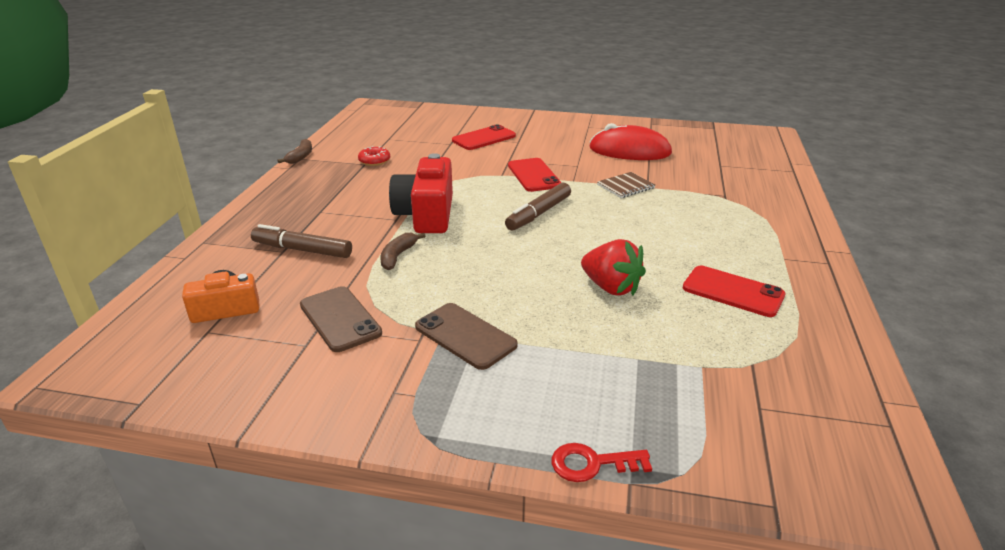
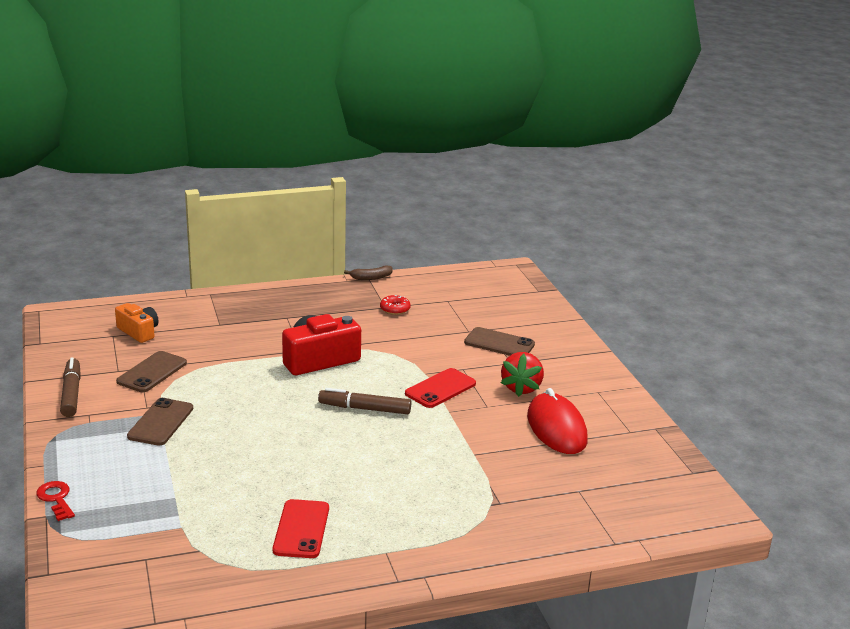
camera: 60 degrees right, 5 degrees down
(302, 250) = (226, 330): brown marker -> brown marker (71, 393)
(398, 256) = (245, 368): brown banana -> none
(484, 138) = (499, 343): red phone -> brown phone
(611, 287) = (265, 468): red strawberry -> red strawberry (521, 388)
(625, 186) = (463, 441): brown notebook -> none

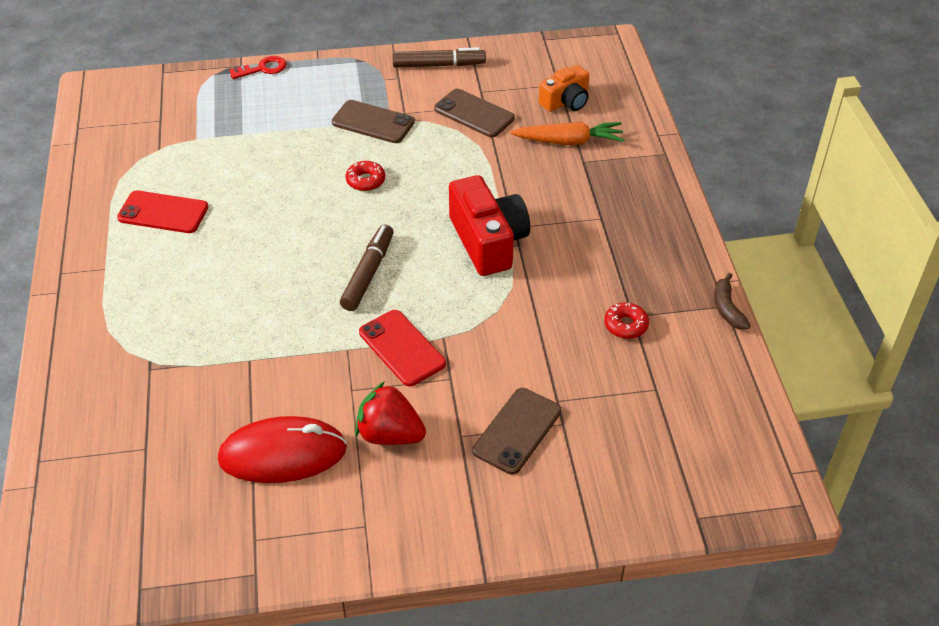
camera: 100 degrees right, 20 degrees up
(194, 330) = (569, 141): none -> orange carrot
(247, 419) = (365, 181): none -> red donut

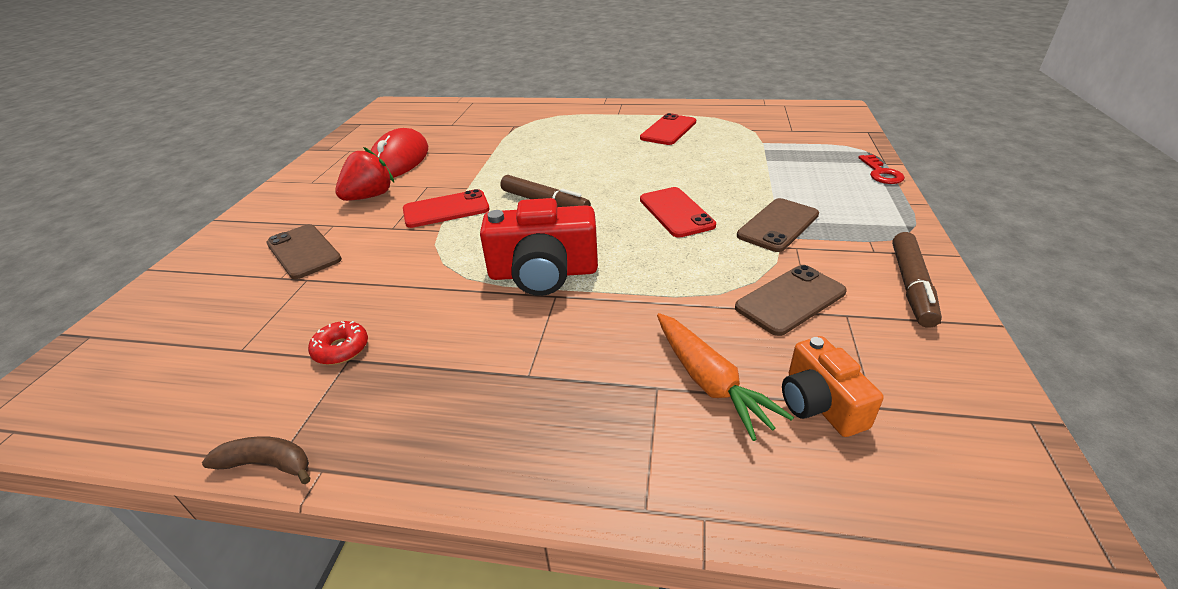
camera: 110 degrees right, 10 degrees down
(365, 181) = (676, 212): red donut -> red phone
(569, 141) = (709, 381): orange carrot -> orange carrot turned 45 degrees counterclockwise

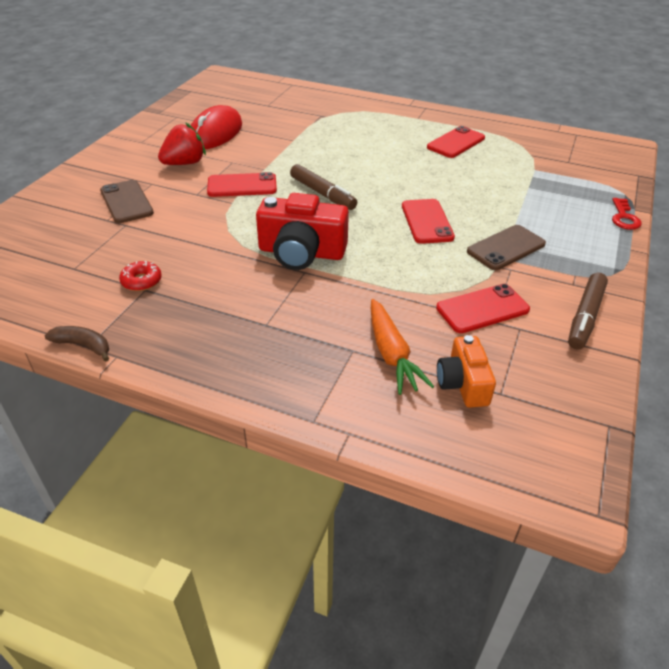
camera: 10 degrees right, 5 degrees up
(790, 300) = (482, 309): brown phone -> red phone

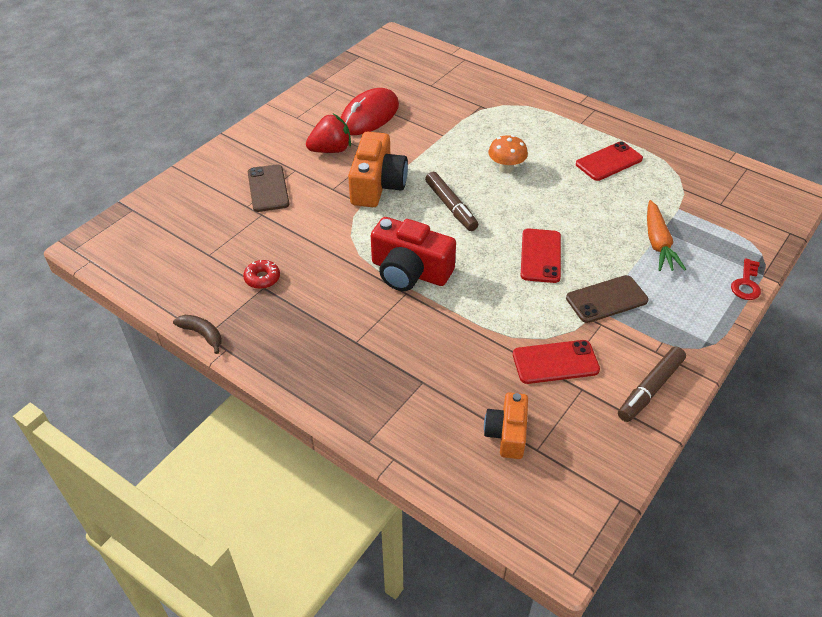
camera: 15 degrees right, 5 degrees up
(242, 186) = (377, 185): red phone -> orange camera
(364, 158) = (506, 168): none -> orange mushroom
(391, 354) = (455, 392): orange carrot -> orange carrot (658, 243)

